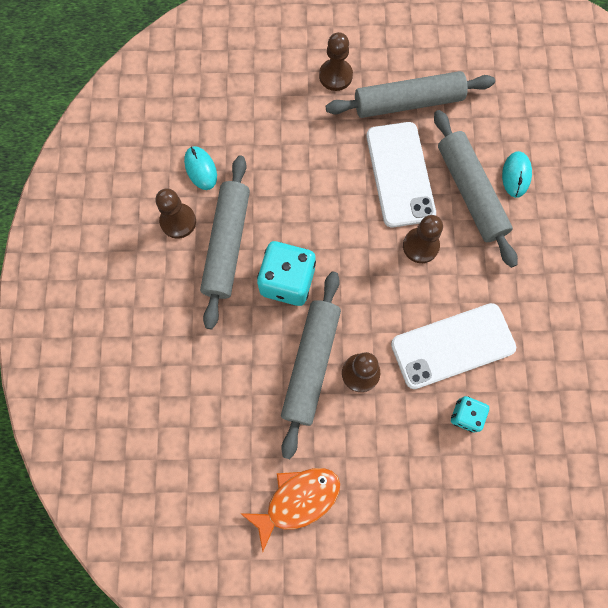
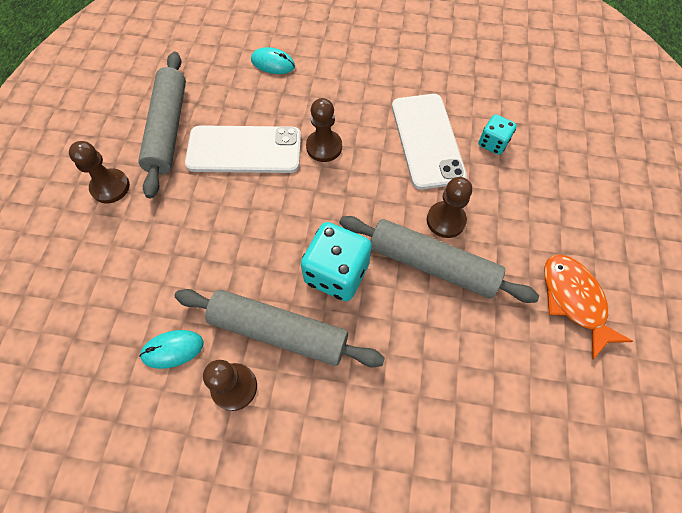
camera: 80 degrees left, 10 degrees down
(470, 192) = (280, 99): grey rolling pin -> none

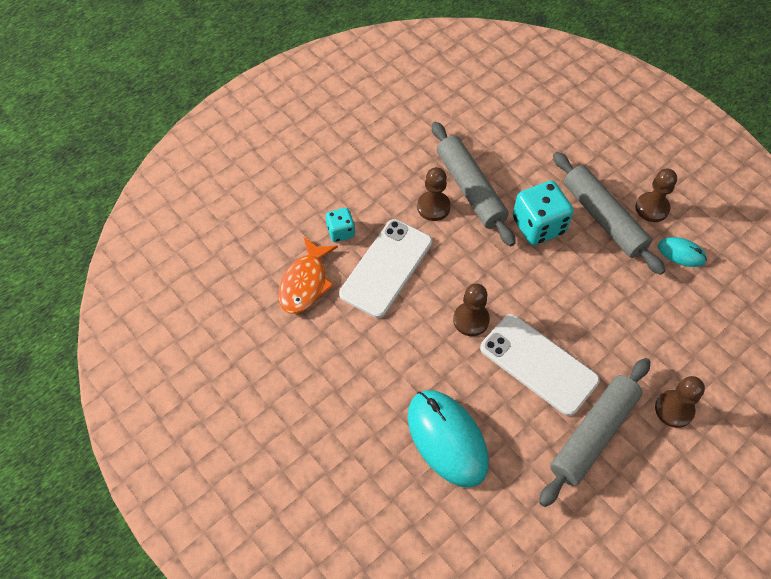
camera: 140 degrees left, 5 degrees down
(273, 63) = (447, 439): turquoise mouse -> turquoise mouse, size x2.00
(574, 300) = (405, 117): orange fish -> orange fish (305, 283)

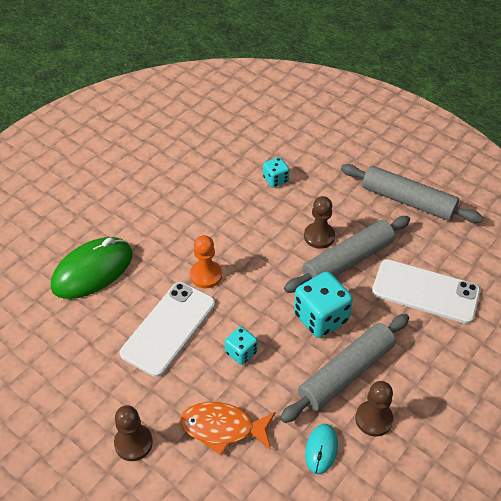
camera: 80 degrees right, 10 degrees down
(305, 283) = (221, 166): orange fish -> orange fish (222, 428)
(386, 268) = (246, 213): white phone -> white phone (425, 291)
(447, 439) = (92, 270): turquoise mouse -> green mouse
(471, 320) = (206, 275): brown pawn -> orange pawn
(574, 300) = (241, 352): none -> turquoise dice
(593, 434) = (103, 375): grey rolling pin -> grey rolling pin (407, 201)

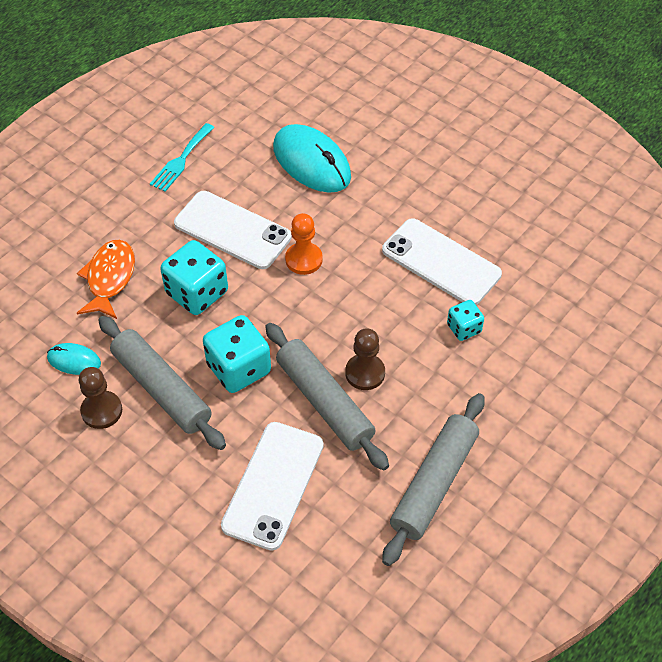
camera: 90 degrees right, 5 degrees up
(72, 376) = (181, 160): none -> turquoise fork
(92, 270) = (311, 162): green mouse -> turquoise mouse
(133, 443) = (103, 211): brown pawn -> none
(213, 189) = (441, 262): none -> white phone
(241, 352) = (197, 293): turquoise dice -> turquoise dice, size x1.80

